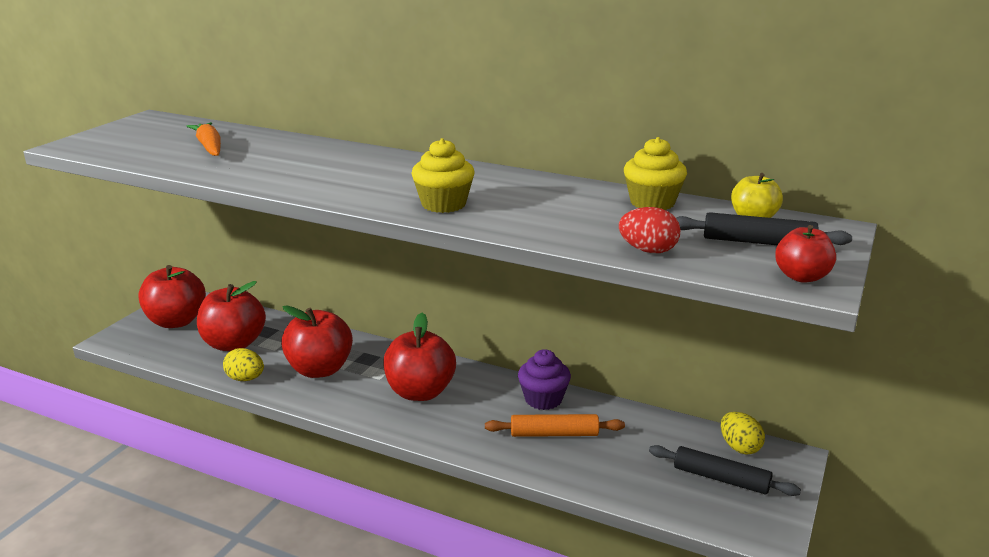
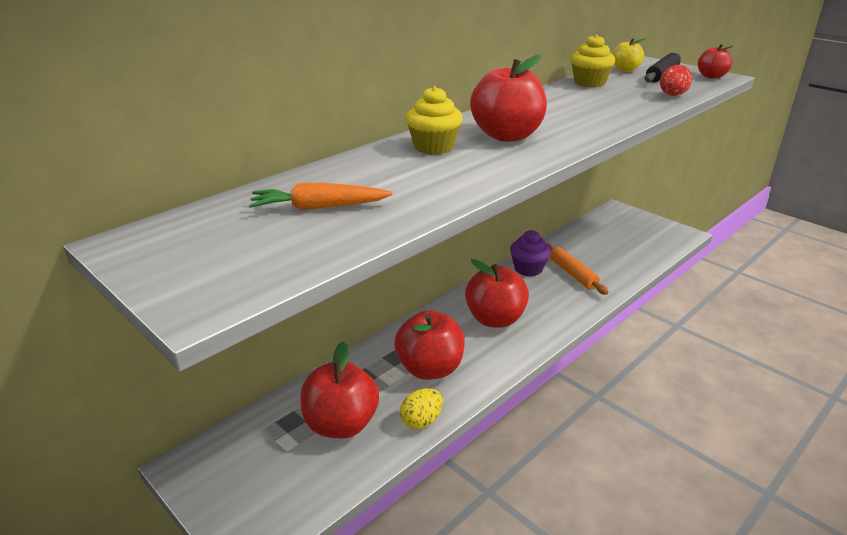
camera: 70 degrees left, 5 degrees up
(176, 321) = (247, 473): red apple -> red apple (507, 136)
(443, 204) = (569, 130): yellow cupcake -> yellow cupcake (434, 147)
(554, 434) = (572, 274): orange rolling pin -> orange rolling pin turned 45 degrees counterclockwise
(721, 478) = (633, 233): black rolling pin -> none
(739, 447) = (604, 220): yellow egg -> none

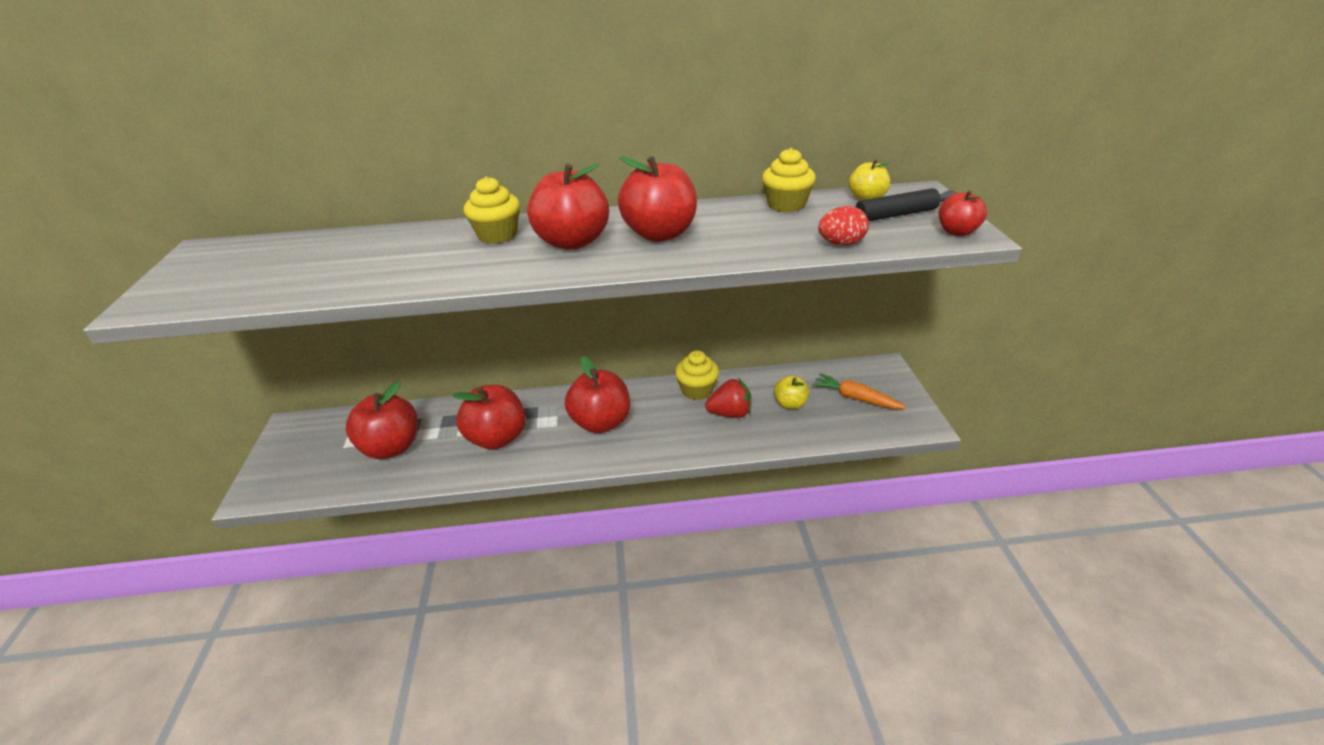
camera: 40 degrees right, 5 degrees up
(319, 207) = (324, 261): orange carrot -> orange carrot (856, 398)
(421, 421) = (436, 474): yellow egg -> none
(528, 269) = (697, 390): purple cupcake -> yellow cupcake
(555, 116) = (660, 234): none -> red apple
(572, 274) = (730, 413): orange rolling pin -> red strawberry
(599, 252) = (790, 404): none -> yellow apple

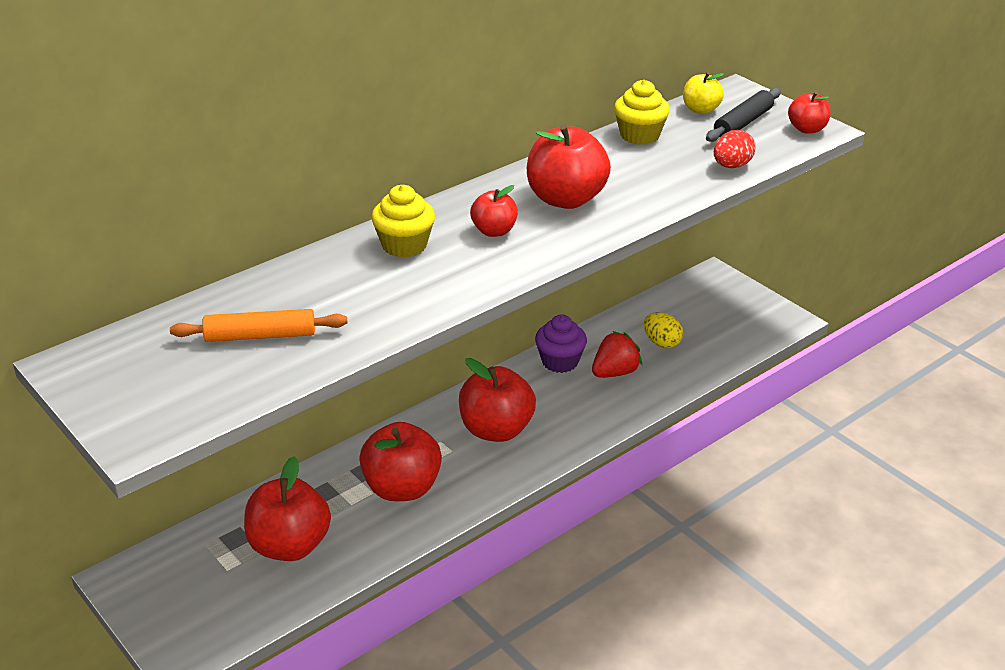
camera: 35 degrees left, 0 degrees up
(317, 265) = (260, 336): none -> orange rolling pin
(572, 242) = (494, 231): red apple -> red apple, size x0.55
(697, 390) = (560, 361): yellow cupcake -> purple cupcake
(790, 404) = (661, 343): yellow apple -> yellow egg
(856, 398) = (714, 316): orange carrot -> none

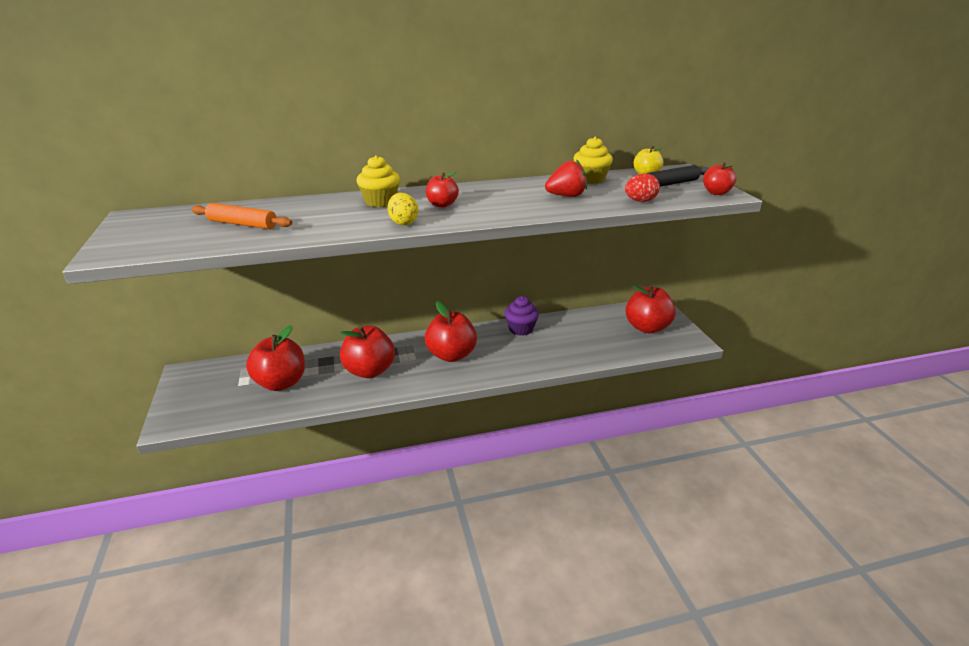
camera: 25 degrees right, 5 degrees down
(565, 199) = (506, 198): red apple -> red apple (647, 327)
(615, 372) = (551, 343): red strawberry -> red strawberry (566, 196)
(661, 343) = (594, 334): yellow egg -> yellow egg (403, 223)

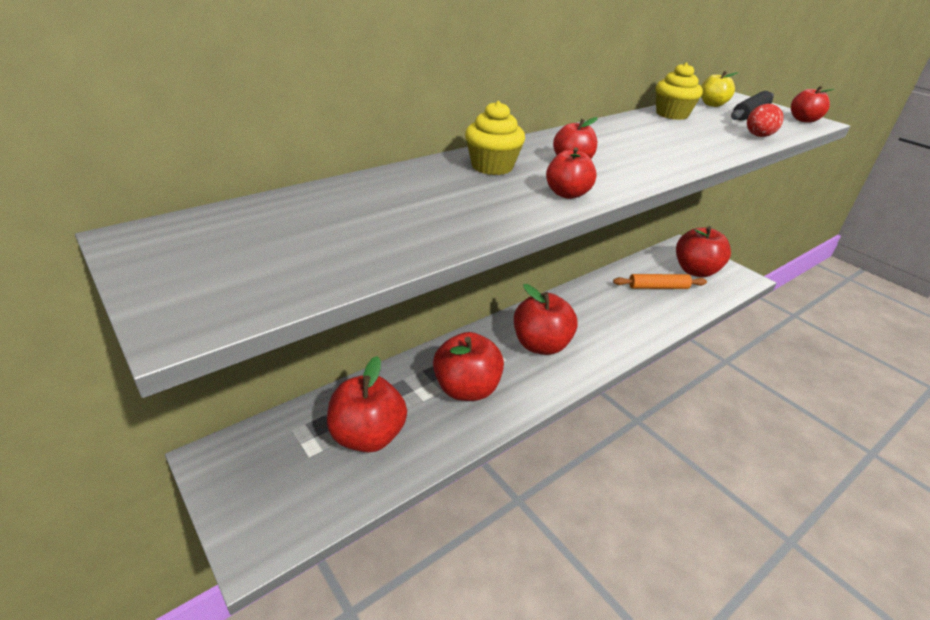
camera: 25 degrees left, 5 degrees up
(242, 224) = (351, 226): orange rolling pin -> orange rolling pin (658, 287)
(403, 223) = (567, 194): yellow egg -> red apple
(521, 329) = (583, 296): purple cupcake -> none
(566, 196) = (682, 137): red strawberry -> none

